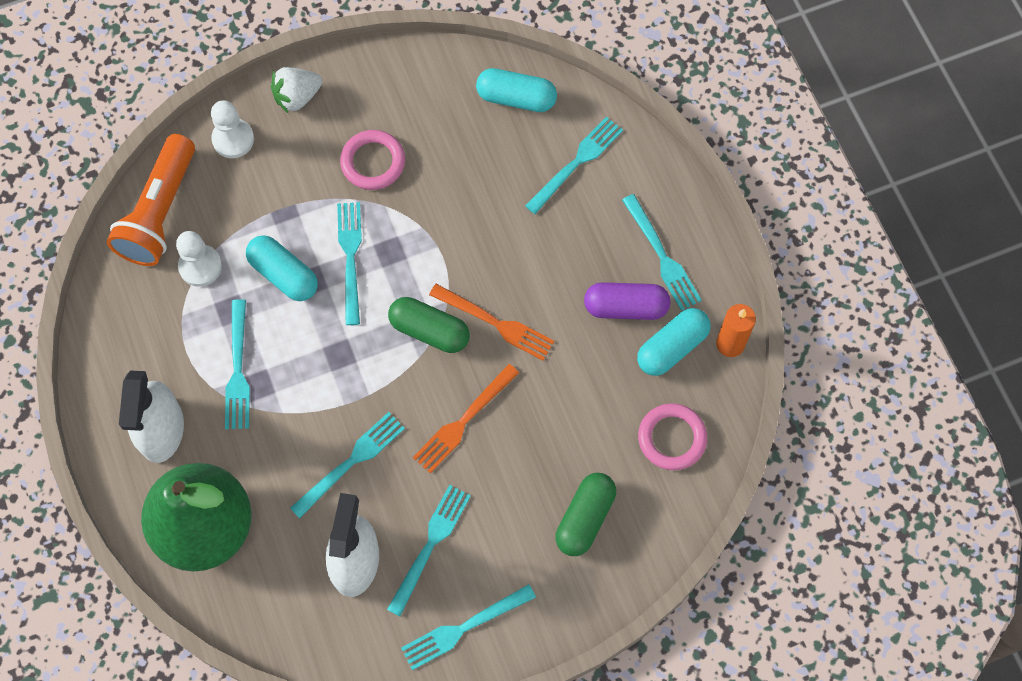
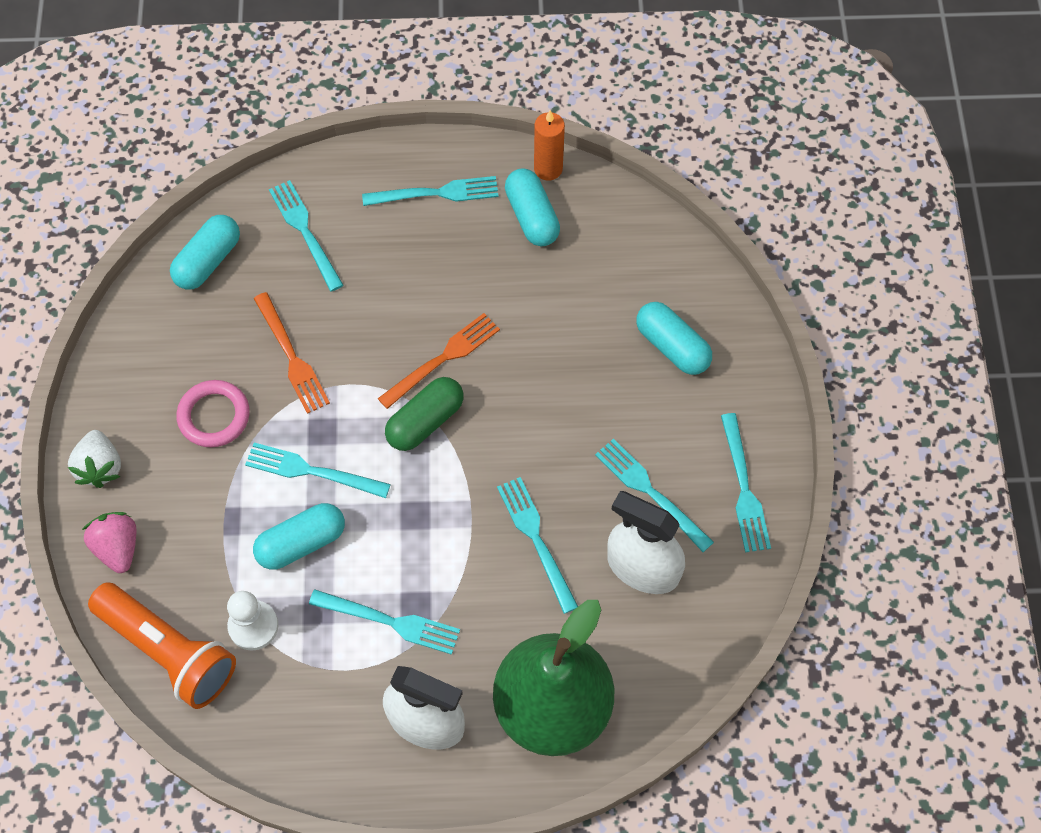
camera: 70 degrees left, 5 degrees down
(233, 139) = (118, 547): white pawn -> pink strawberry
(463, 422) = (534, 421): orange fork -> orange fork (292, 357)
(585, 518) = (672, 346): green capsule -> turquoise capsule
(625, 307) = (475, 241): purple capsule -> none
(672, 438) = (621, 247): pink ring -> none

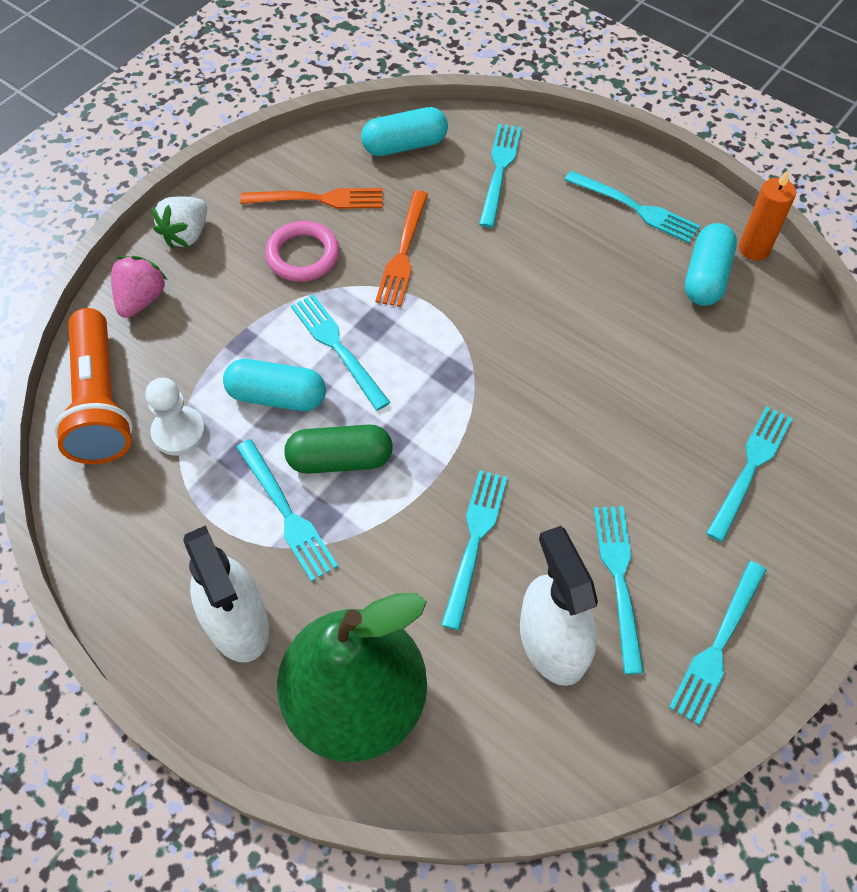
camera: 40 degrees right, 5 degrees down
(425, 421) = (466, 374): green capsule -> green capsule (340, 459)
(443, 358) = (527, 336): orange fork -> orange fork (319, 199)
(672, 346) = (750, 467): turquoise capsule -> turquoise fork

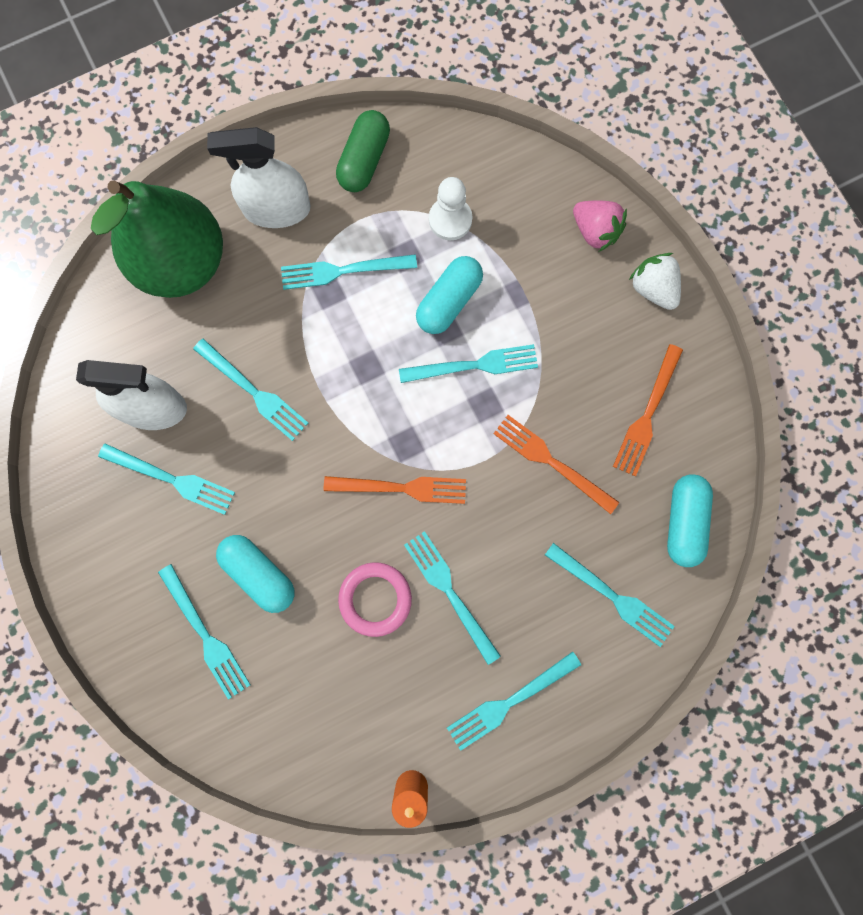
camera: 115 degrees right, 20 degrees up
(100, 402) = (504, 173): orange flashlight -> none
(303, 255) = (586, 375): pink ring -> pink ring (375, 599)
(340, 459) = (369, 325): green capsule -> green capsule (364, 160)
(498, 359) = (402, 488): none -> orange fork
(706, 276) = (402, 719): turquoise capsule -> turquoise capsule (259, 574)
(717, 647) = (89, 520): turquoise fork -> turquoise fork (449, 592)

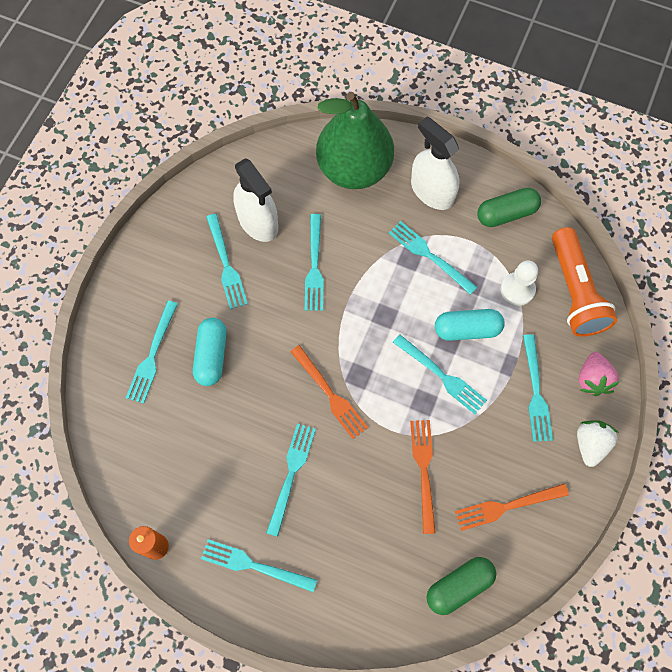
camera: 50 degrees right, 10 degrees down
(375, 599) = (251, 433): pink ring -> none
(499, 170) = (575, 292): none -> orange flashlight
(613, 596) = (373, 579): turquoise fork -> turquoise fork (536, 393)
(683, 522) = (459, 586): turquoise capsule -> green capsule

